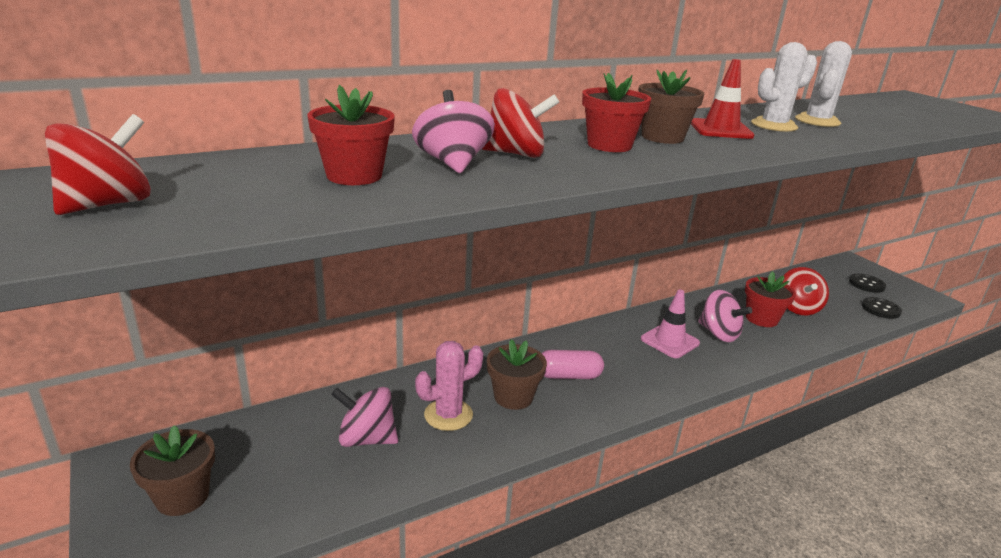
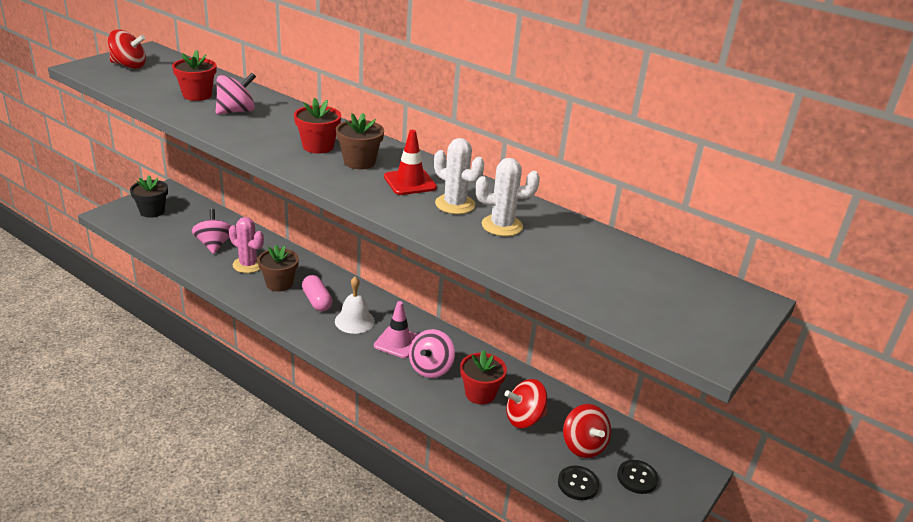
camera: 65 degrees right, 5 degrees up
(182, 496) = (152, 211): brown flower pot -> black flower pot
(516, 154) = (269, 123): red spinning top -> red spinning top (583, 446)
(621, 358) = (354, 321): none -> white bell

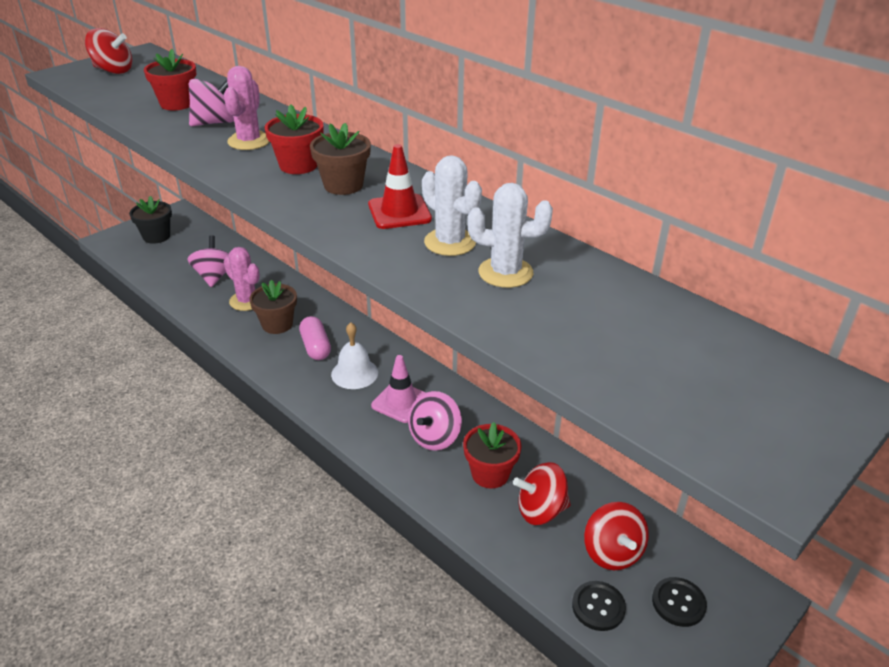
camera: 10 degrees right, 5 degrees up
(270, 127) = (249, 141): none -> pink cactus

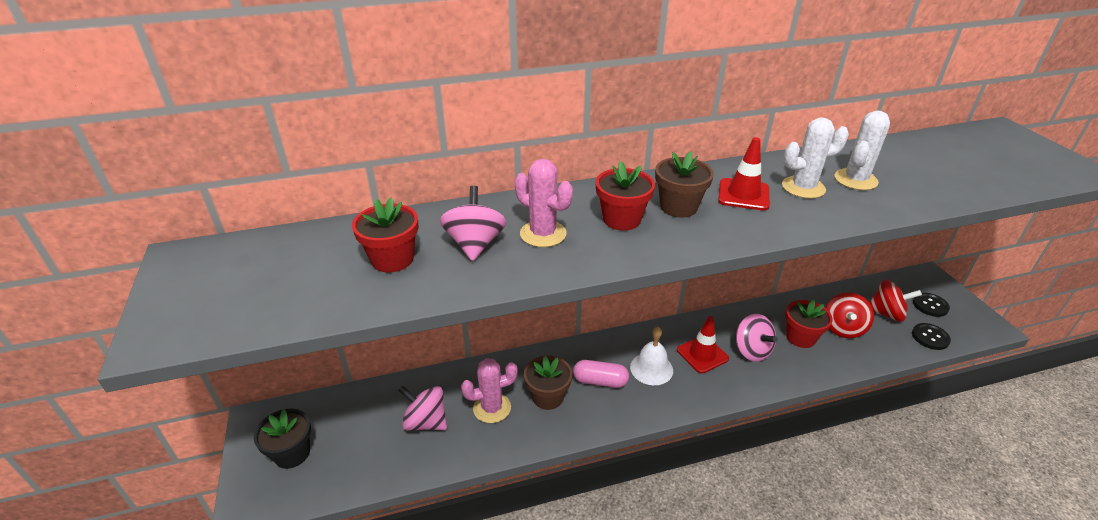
camera: 60 degrees left, 0 degrees up
(113, 71) = (215, 289): red spinning top -> none
(400, 402) = (702, 354): pink traffic cone -> red traffic cone

